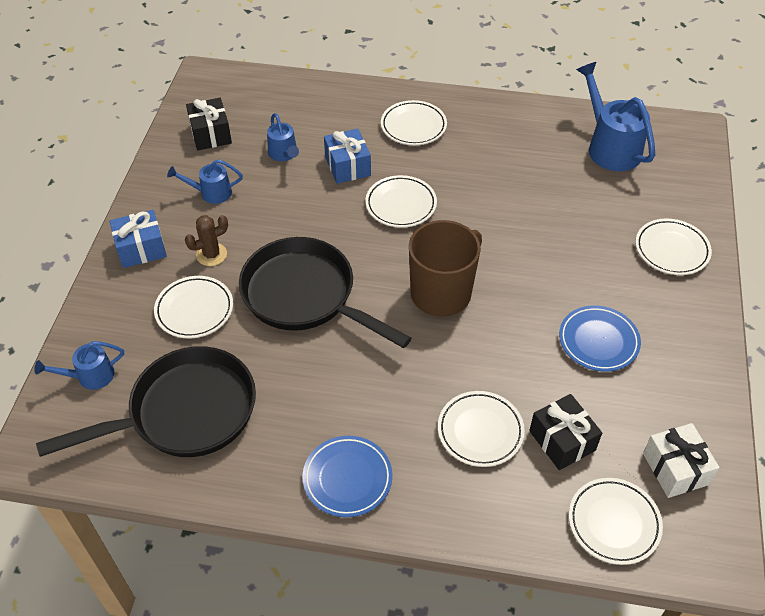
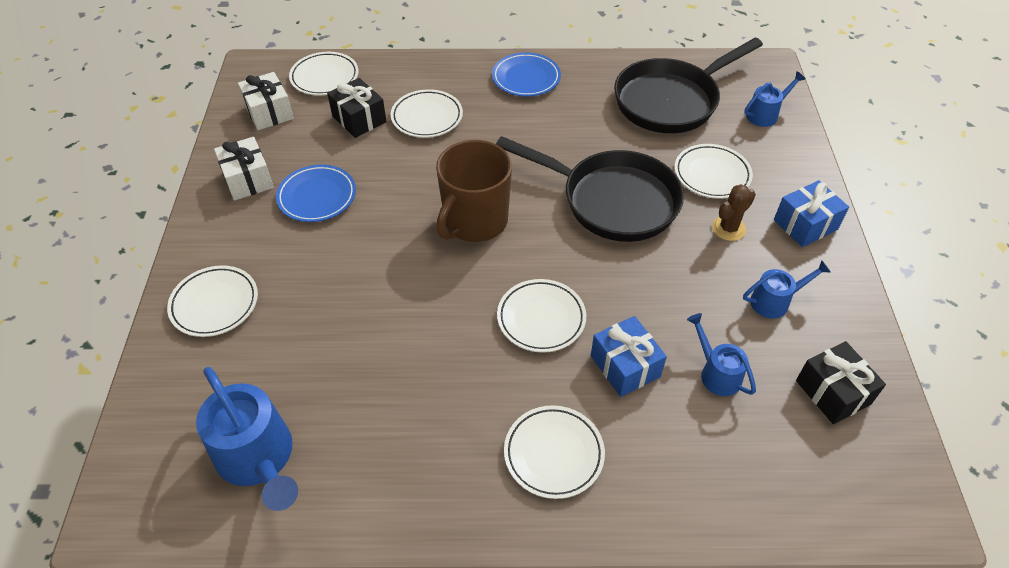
camera: 170 degrees right, 0 degrees up
(676, 372) = (248, 180): none -> white gift

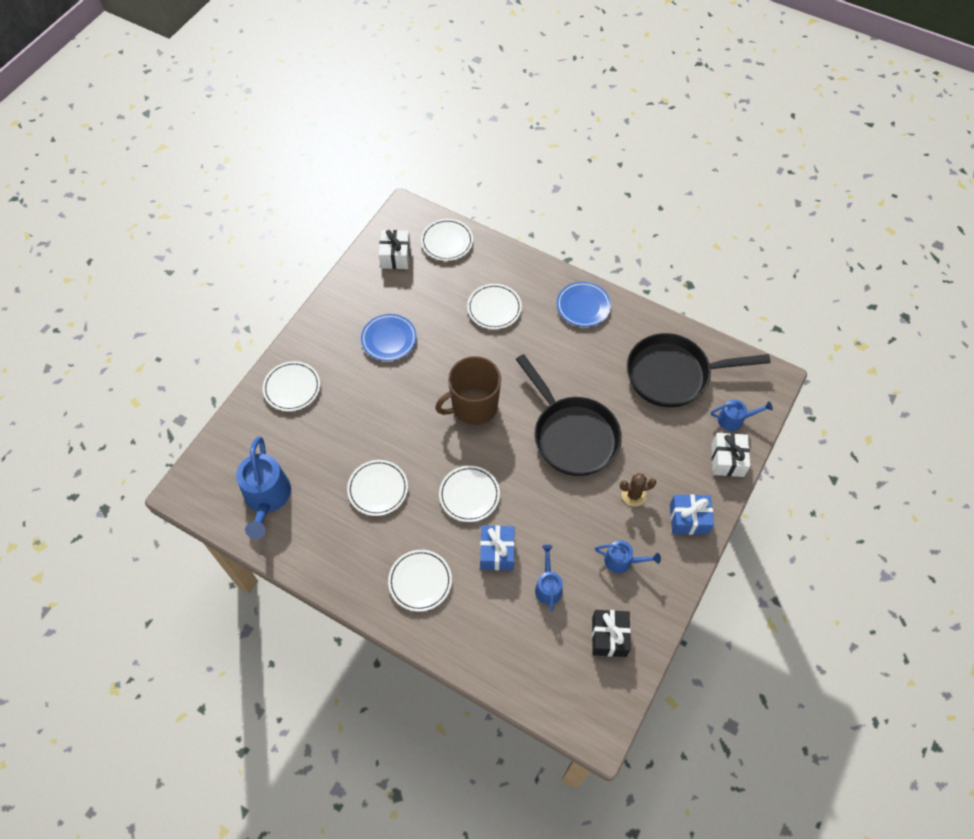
camera: 30 degrees right, 10 degrees up
(248, 180) = (355, 305): white gift -> white gift (727, 460)
(359, 119) = (449, 289): black gift -> none
(712, 175) = (655, 449): white plate -> white plate (378, 489)

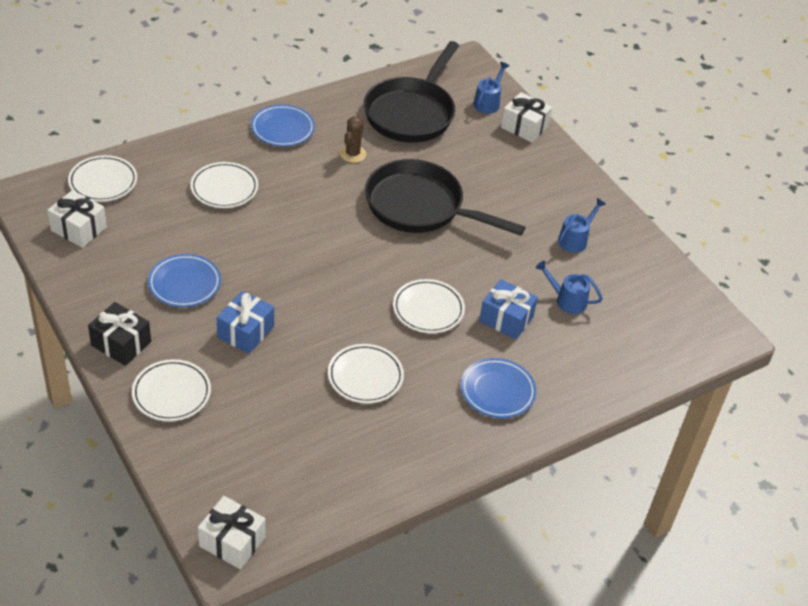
camera: 65 degrees left, 15 degrees down
(196, 488) = (232, 541): none -> white gift
(267, 498) = (301, 478): blue watering can -> none
(420, 581) = (497, 391): white plate -> blue plate
(473, 406) = (328, 258): brown mug -> none
(572, 435) = (420, 207): black pan -> black pan turned 150 degrees counterclockwise
(609, 636) = (643, 284): black gift -> black gift (121, 343)
(633, 495) = (515, 199): brown cactus -> brown cactus (352, 154)
(688, 519) = (564, 178): blue gift -> blue gift (245, 332)

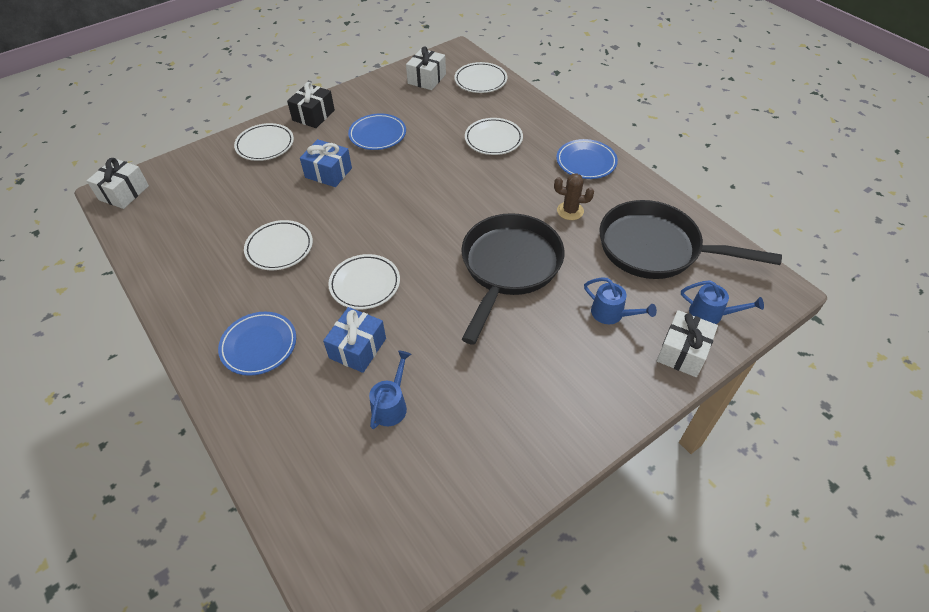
camera: 90 degrees right, 5 degrees up
(575, 239) = (495, 412): blue watering can -> blue watering can (612, 314)

